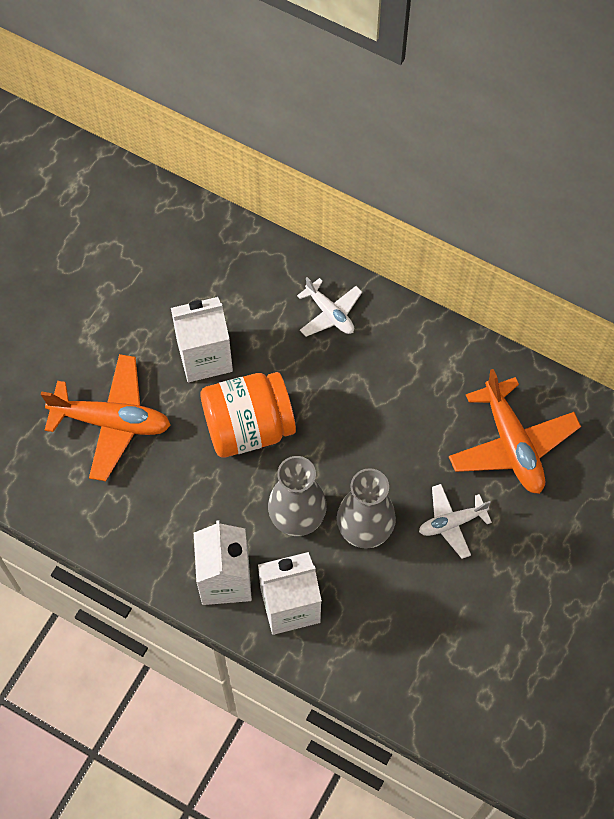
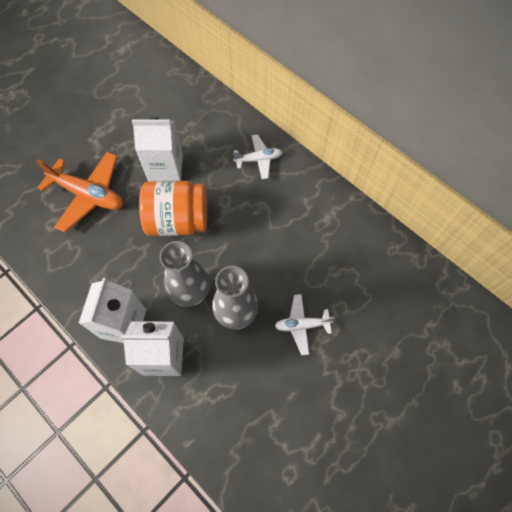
camera: 15 degrees right, 0 degrees up
(330, 313) = (258, 159): white plane -> white plane turned 75 degrees counterclockwise
(512, 444) = (362, 278): orange plane -> none

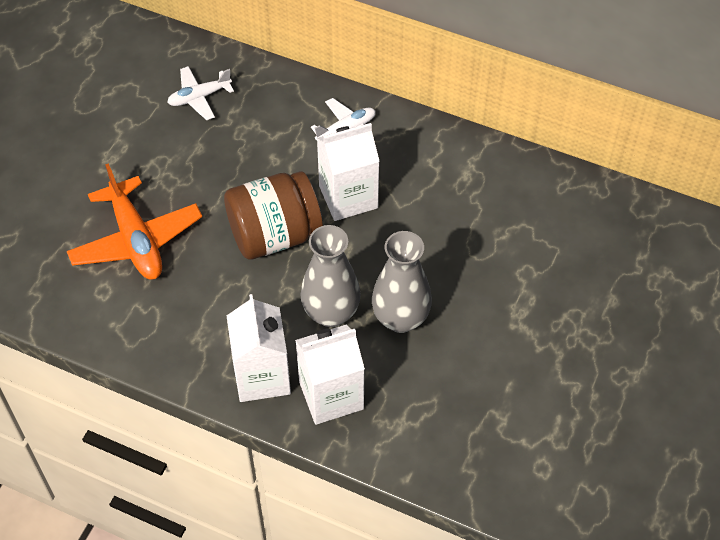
camera: 20 degrees left, 10 degrees down
(88, 195) = (136, 240): orange plane -> orange plane turned 60 degrees clockwise
(165, 168) = (226, 176): white carton -> white carton (348, 197)
(178, 220) = (274, 235): orange jar -> brown jar
(302, 325) = (488, 306): white plane -> white plane (199, 97)

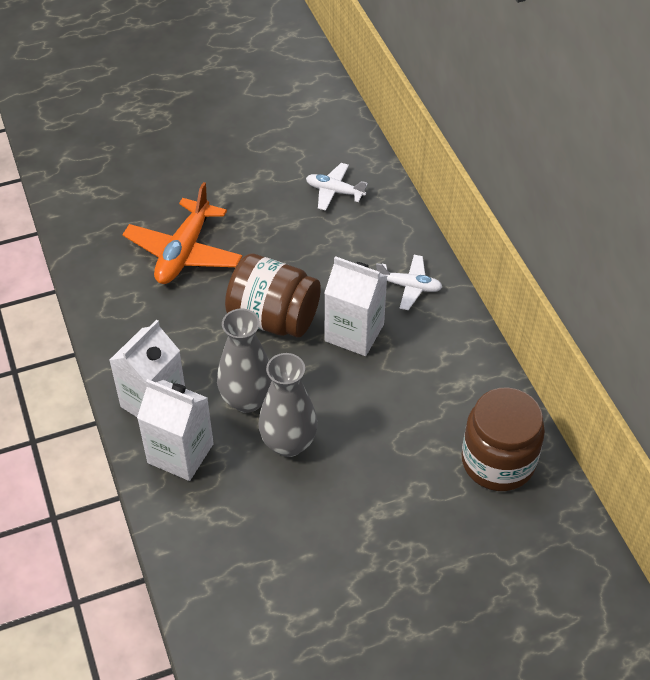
camera: 45 degrees right, 5 degrees down
(554, 209) = (498, 461): none -> brown jar

